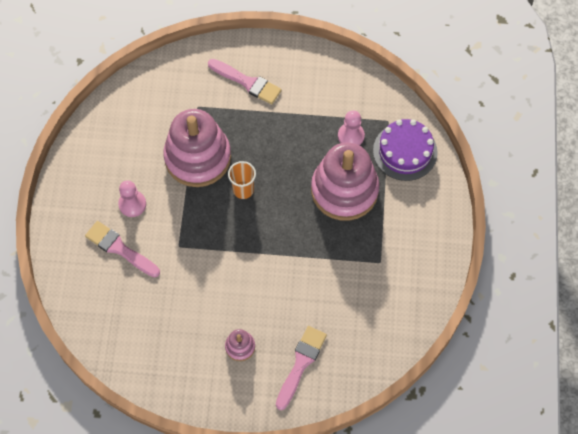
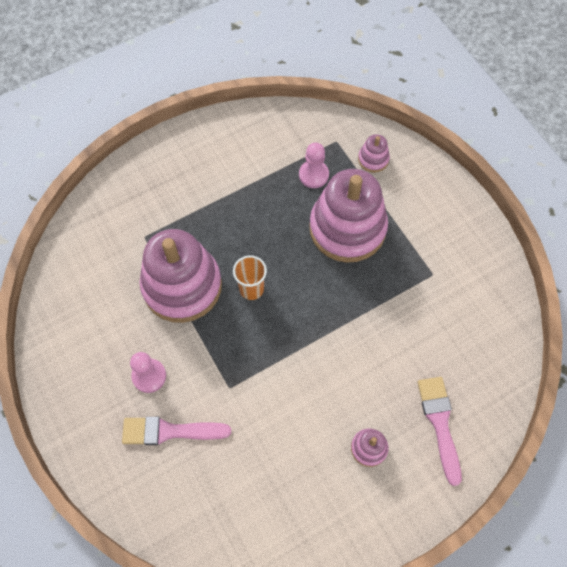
camera: 35 degrees left, 0 degrees up
(247, 82) = (177, 184): pink brush -> none
(405, 151) = (373, 159): purple cake -> pink stacking toy

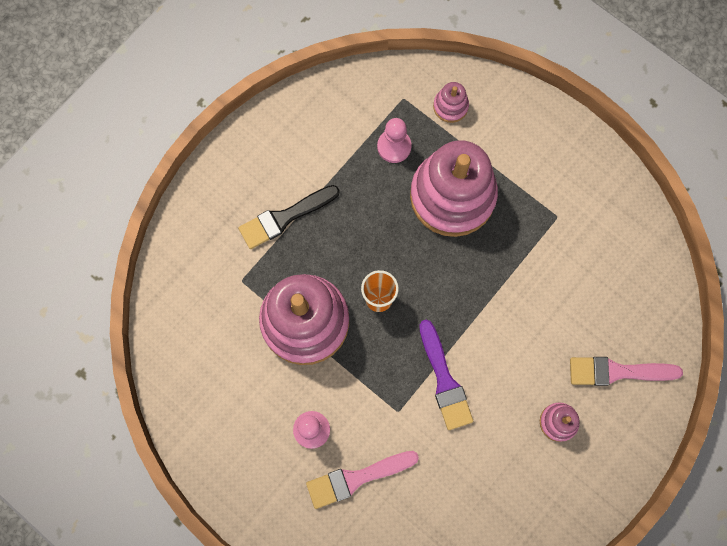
camera: 20 degrees left, 10 degrees up
(201, 200) = (285, 218): none -> black brush
(280, 375) = (444, 380): none -> purple brush
(439, 423) = (617, 372): pink brush -> pink brush turned 60 degrees counterclockwise

